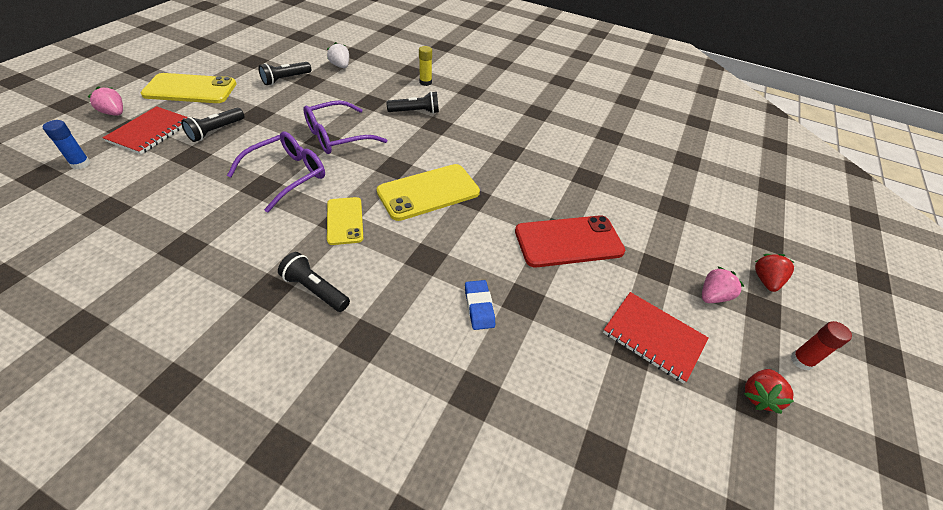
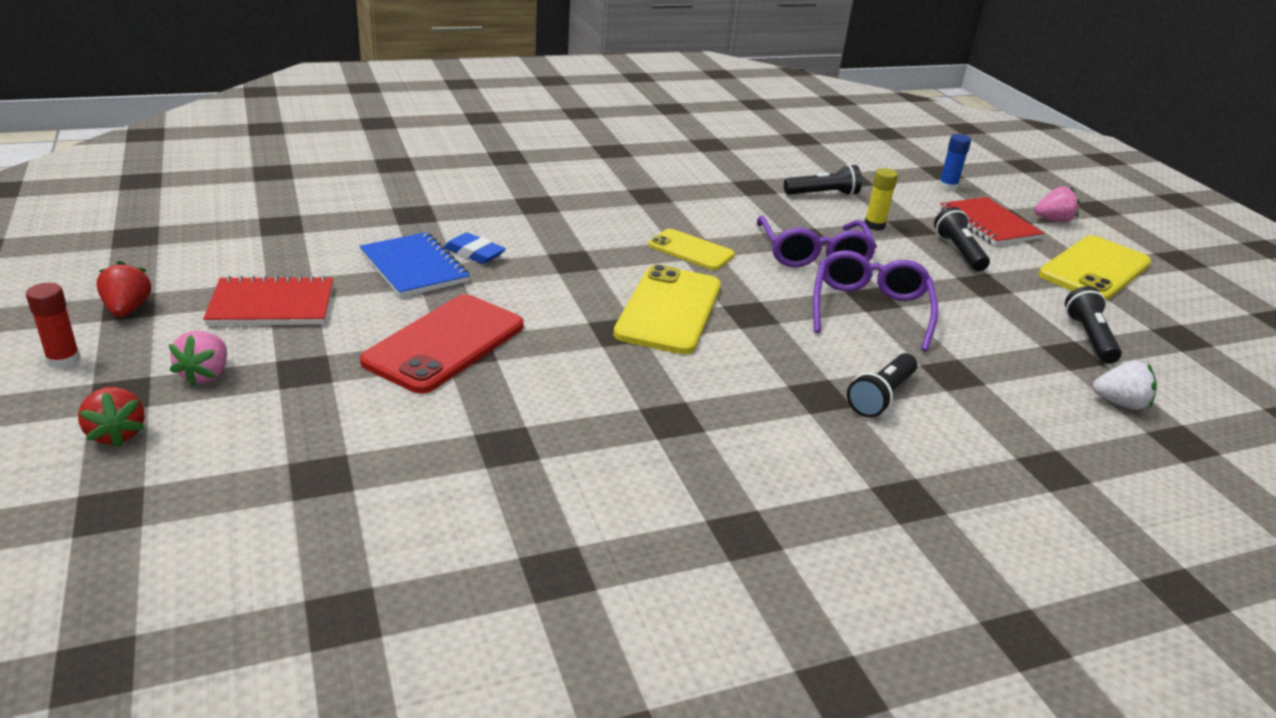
camera: 135 degrees right, 15 degrees down
(315, 290) = (620, 208): black flashlight -> black flashlight (823, 194)
(425, 82) = (987, 461): yellow glue stick -> yellow glue stick (874, 225)
(534, 318) = (414, 267): none -> blue notebook

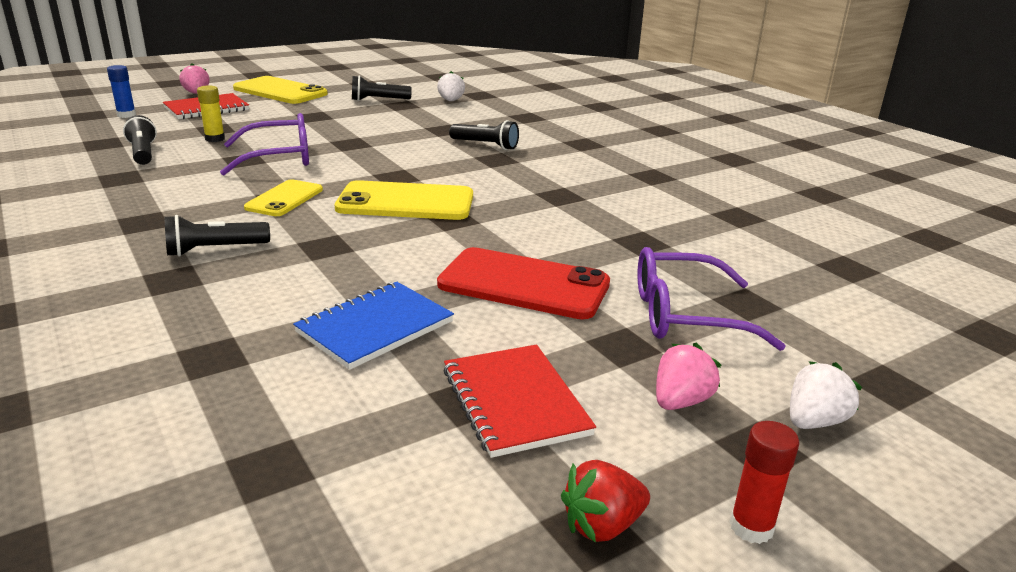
camera: 100 degrees left, 5 degrees down
(117, 434) = (814, 421): red strawberry -> white strawberry
(205, 375) = (680, 401): pink strawberry -> pink strawberry turned 45 degrees counterclockwise
(474, 253) = (324, 297): blue eraser -> none
(870, 309) = (369, 144): purple glasses -> purple glasses (685, 315)
(959, 251) = (261, 119): black flashlight -> black flashlight (215, 250)

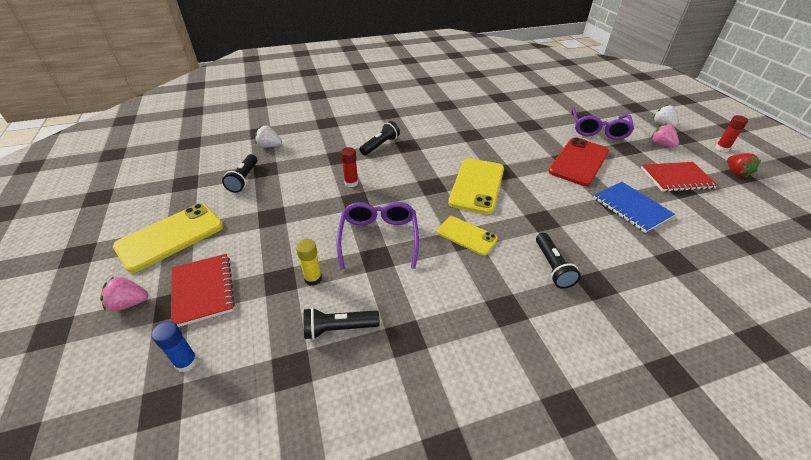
camera: 75 degrees left, 15 degrees up
(387, 139) = (351, 183): none -> red glue stick

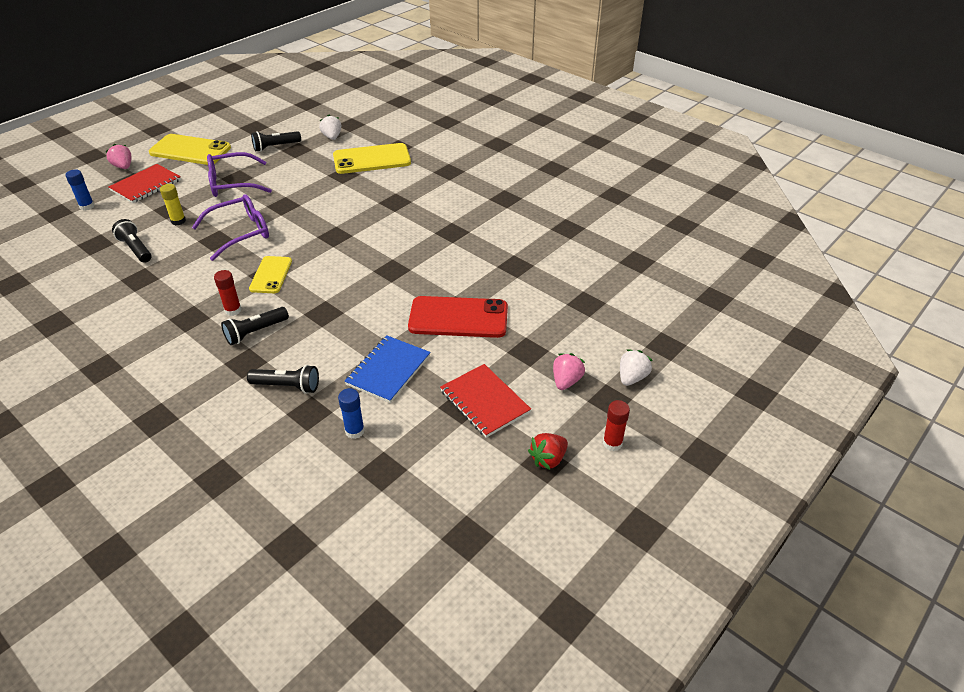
camera: 60 degrees right, 0 degrees up
(351, 183) = (307, 194): red glue stick -> red glue stick (233, 310)
(380, 145) = (381, 187): black flashlight -> black flashlight (287, 386)
(477, 185) = (354, 261): yellow phone -> yellow phone (372, 159)
(598, 130) = (555, 321): purple glasses -> purple glasses (232, 183)
(702, 243) = (354, 431): none -> blue glue stick

